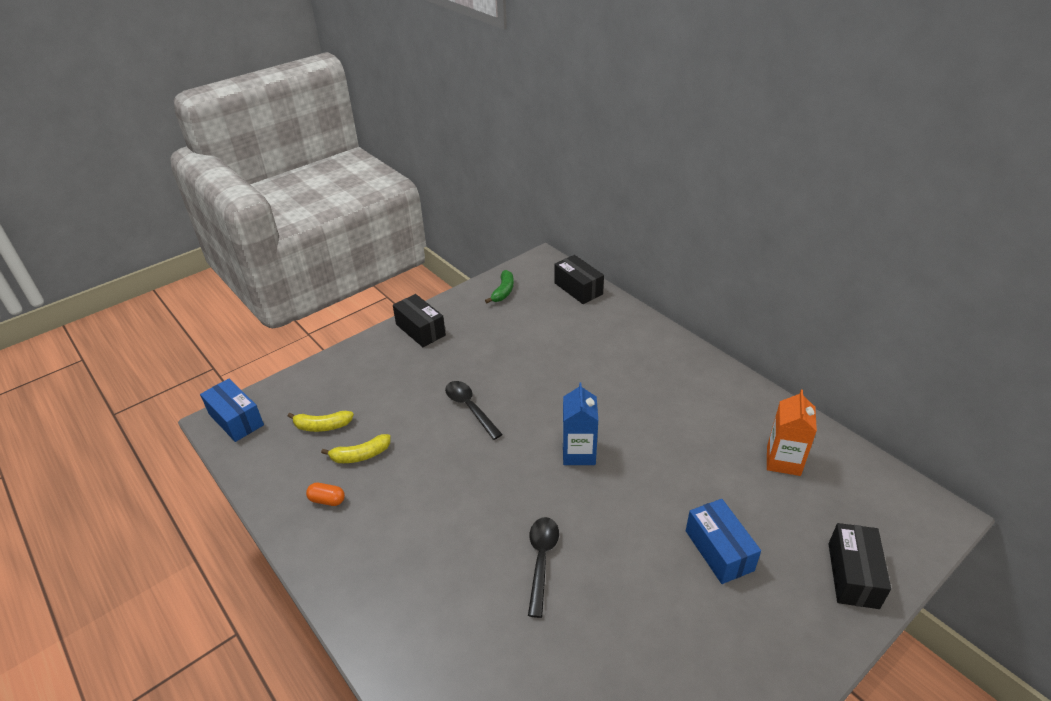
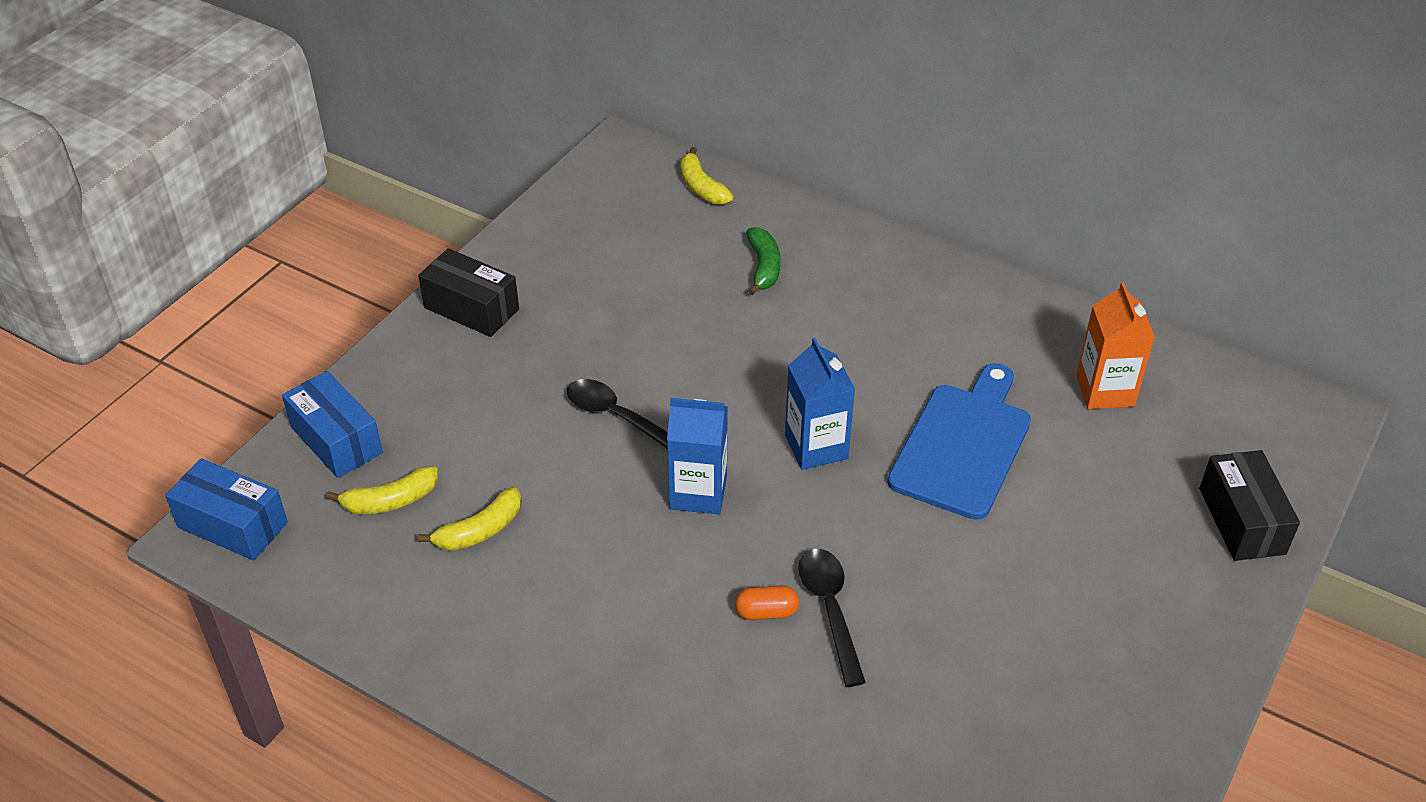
camera: 20 degrees left, 5 degrees up
(327, 500) = (463, 610): orange capsule -> orange capsule (766, 612)
(494, 464) = (698, 493): none -> blue carton
(503, 291) = (580, 215): green banana -> green banana (763, 267)
(578, 288) = (701, 187): black box -> yellow banana
(673, 474) = (962, 445): none -> blue cutting board
(719, 550) = (1064, 533): blue box -> blue box (336, 440)

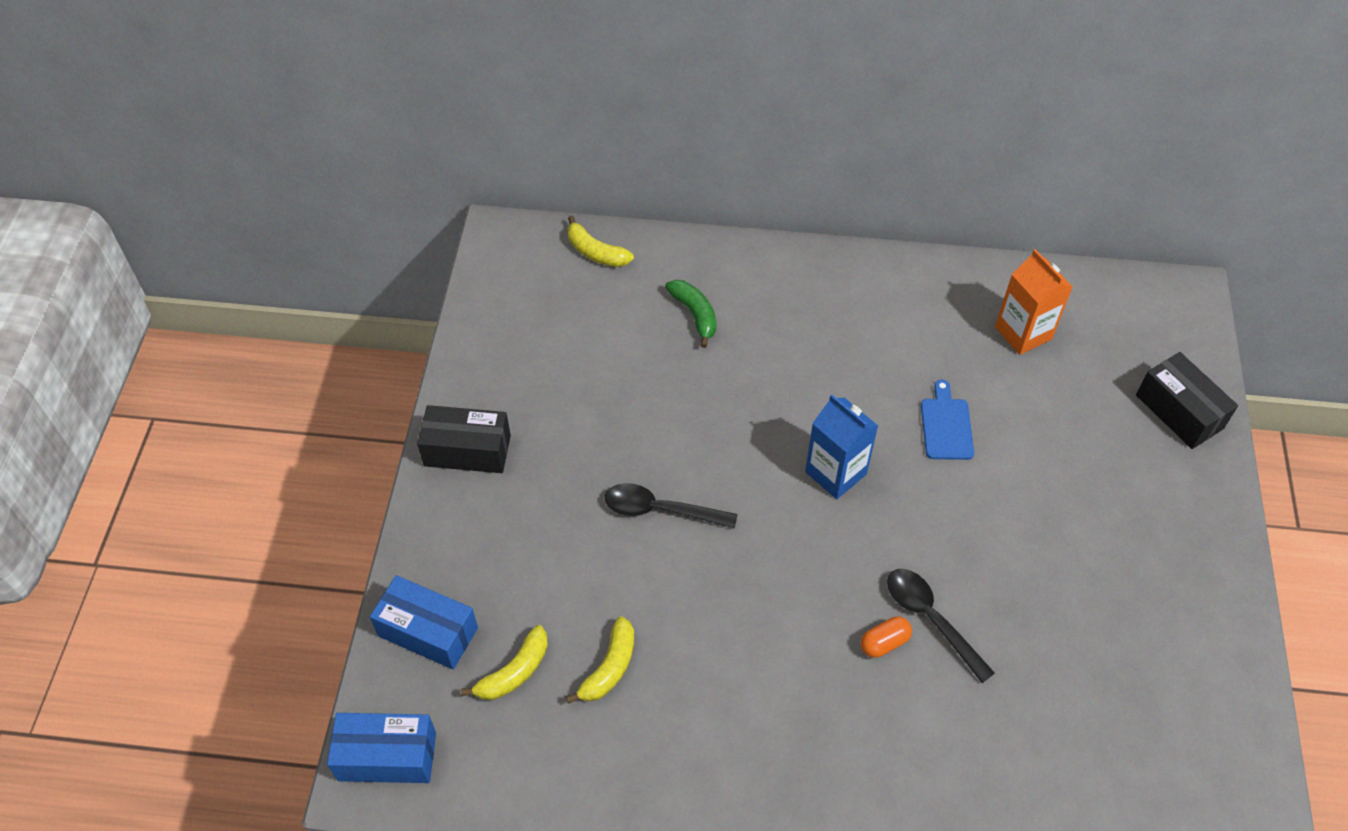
camera: 25 degrees left, 10 degrees up
(698, 493) = (767, 555): blue carton -> none
(962, 445) = (946, 425): blue cutting board -> blue cutting board, size x0.53

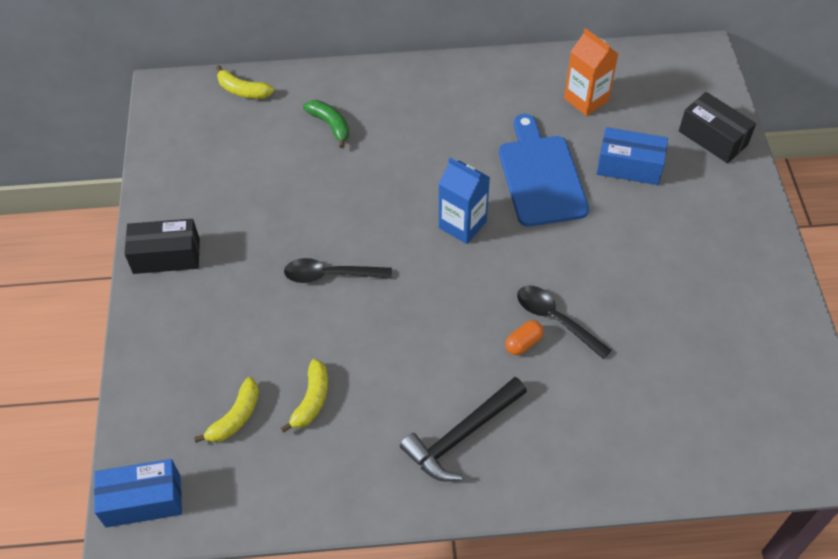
camera: 10 degrees left, 0 degrees up
(428, 632) = (159, 399): blue box -> blue box (629, 166)
(786, 748) = (462, 435): none -> black hammer
(946, 425) = (540, 176): blue cutting board -> blue cutting board, size x1.90

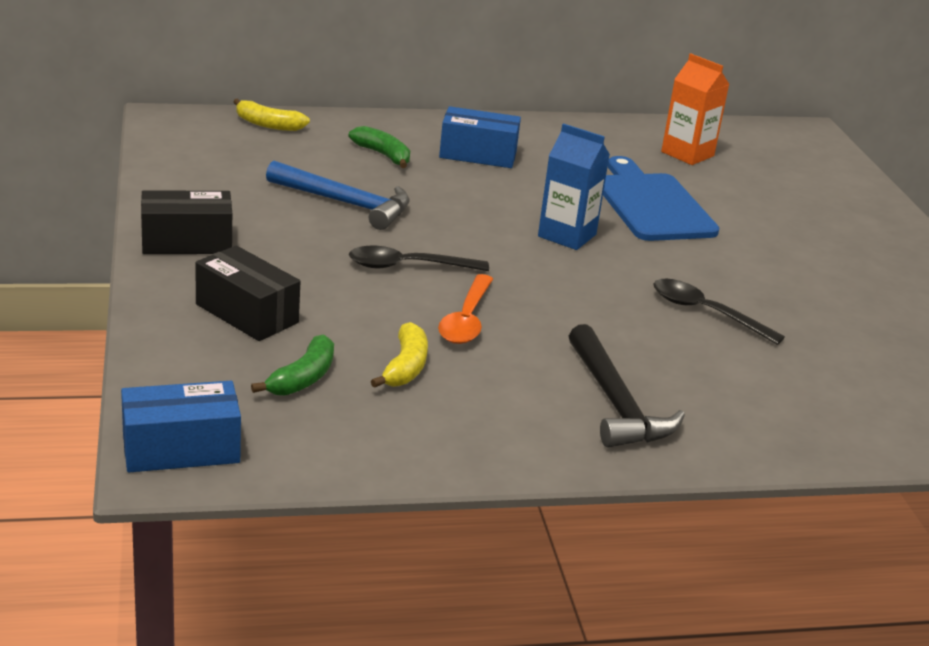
camera: 10 degrees left, 25 degrees down
(235, 417) = (303, 378): yellow banana -> green banana
(292, 195) = (345, 203): none -> blue hammer
(365, 340) = (466, 320): none -> orange spoon
(462, 435) = (615, 402): black hammer -> black hammer turned 60 degrees counterclockwise
(523, 343) = (671, 329): orange capsule -> none
(629, 166) = (754, 203): blue box -> blue box (478, 154)
(713, 138) = (844, 188): black box -> black box (247, 313)

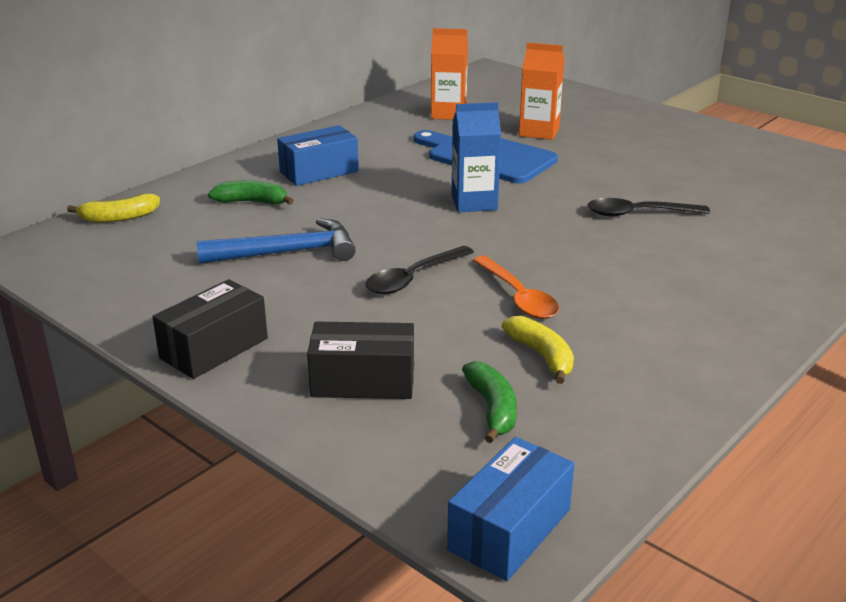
camera: 35 degrees left, 0 degrees up
(615, 402) = (699, 303): black hammer -> none
(748, 205) = (539, 132): none -> orange carton

